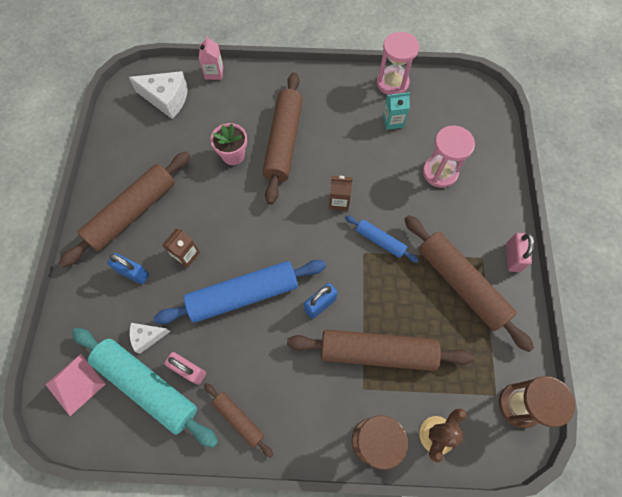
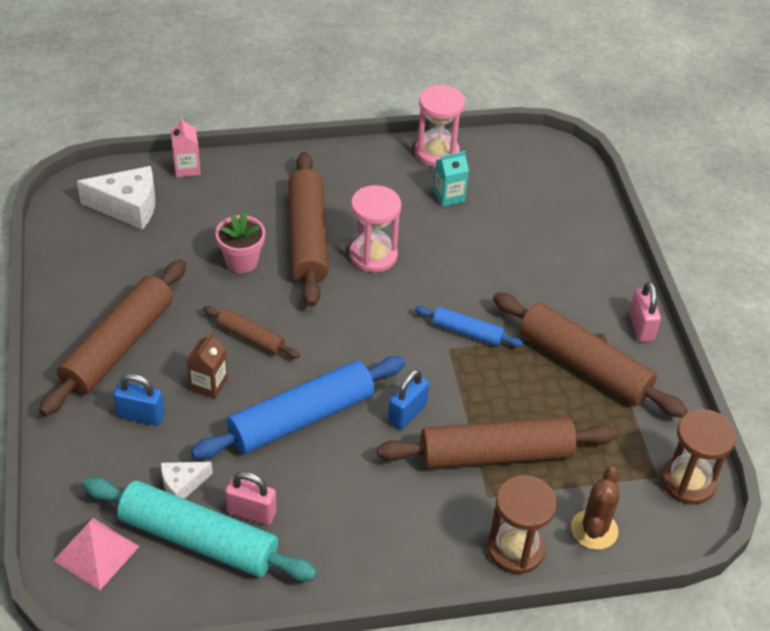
camera: 15 degrees left, 20 degrees down
(239, 419) = (334, 555): brown rolling pin -> brown rolling pin (251, 338)
(339, 201) = (401, 295): brown carton -> none
(440, 172) = (525, 246): pink hourglass -> pink hourglass (373, 255)

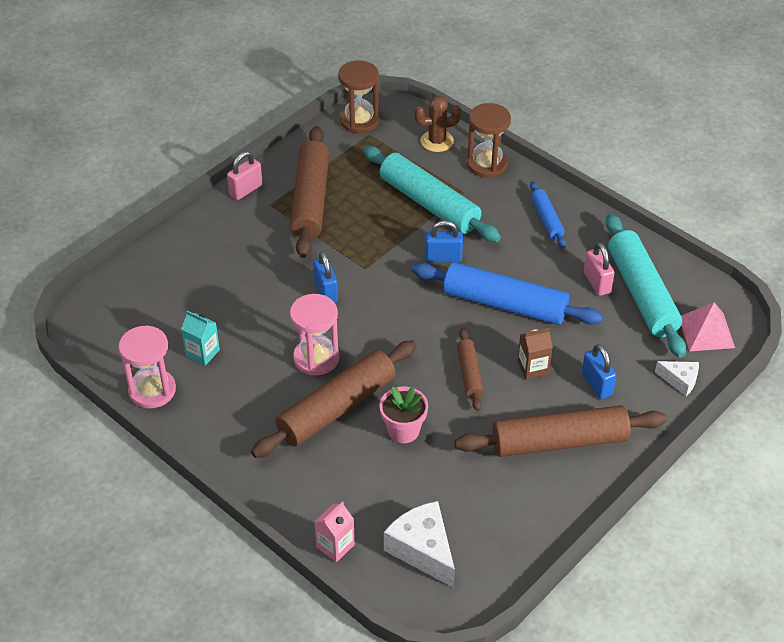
camera: 125 degrees left, 0 degrees up
(182, 485) = (618, 326): white cheese -> white cheese (680, 380)
(445, 305) = (326, 292): none -> blue padlock
(467, 332) = (340, 267): blue rolling pin -> blue rolling pin (547, 219)
(495, 454) = (429, 203): brown rolling pin -> turquoise rolling pin

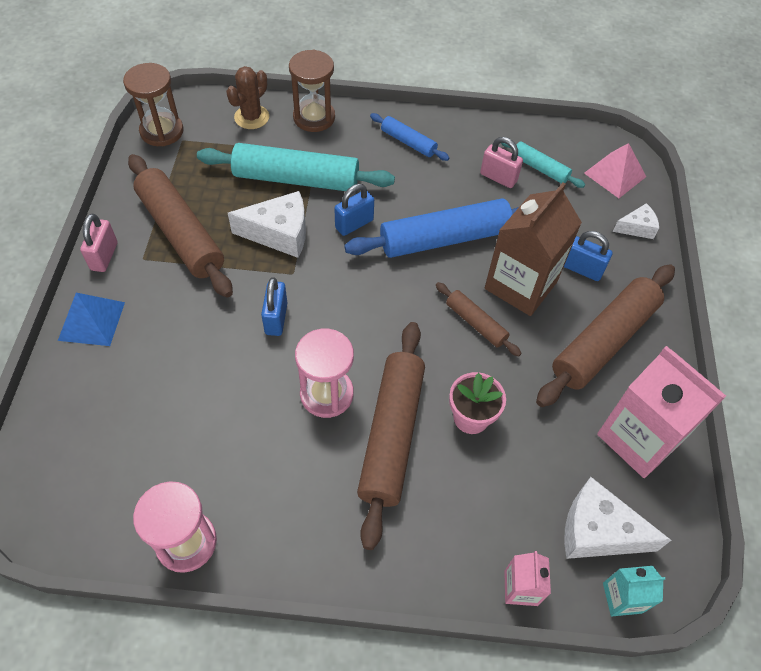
camera: 40 degrees left, 10 degrees up
(202, 353) = (206, 462): turquoise carton -> turquoise carton (622, 598)
(203, 228) = (91, 321): none -> blue pyramid
(326, 292) = (276, 318): blue padlock -> blue padlock turned 60 degrees clockwise
(380, 236) = (279, 233): none -> white cheese
(517, 517) = (639, 438): none -> pink carton
(533, 368) = (521, 285): brown carton -> brown carton, size x2.09
(641, 293) = (539, 168): turquoise rolling pin -> turquoise rolling pin, size x0.51

